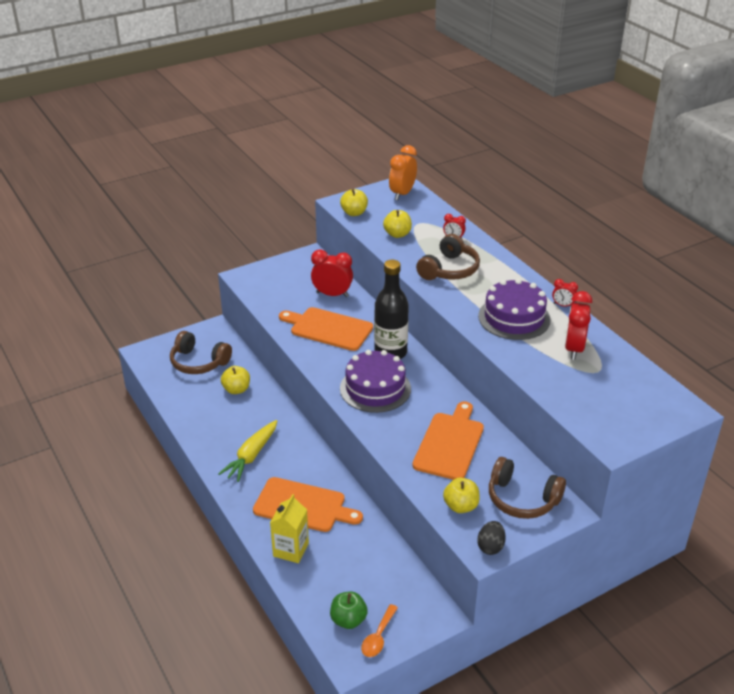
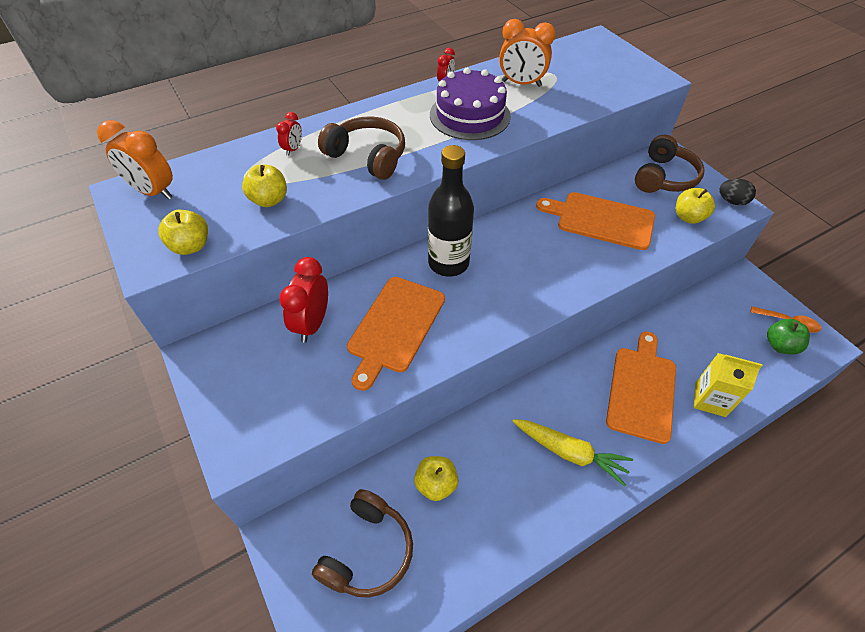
camera: 90 degrees left, 15 degrees up
(375, 388) = (519, 278): purple cake -> none
(574, 349) = (521, 83): red clock -> orange clock

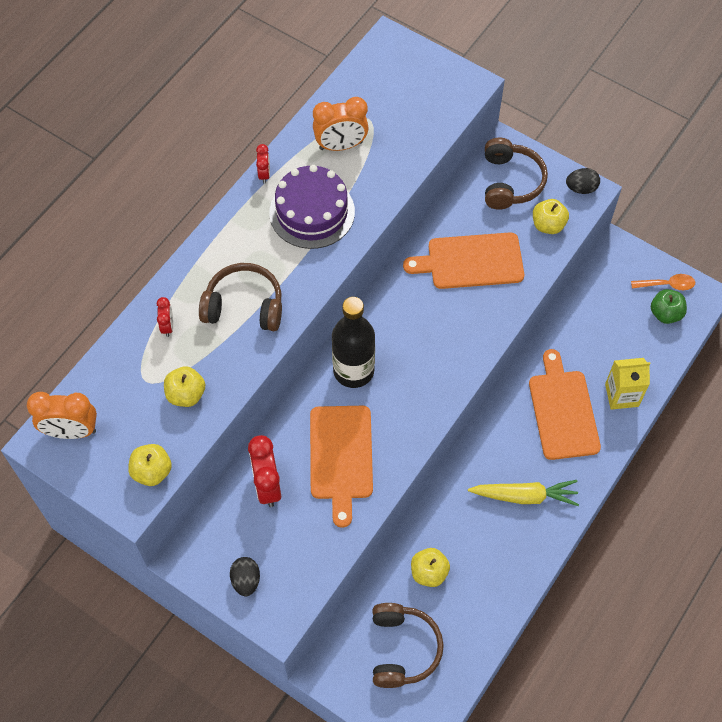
camera: 25 degrees left, 10 degrees up
(234, 398) = (246, 580): none -> black egg

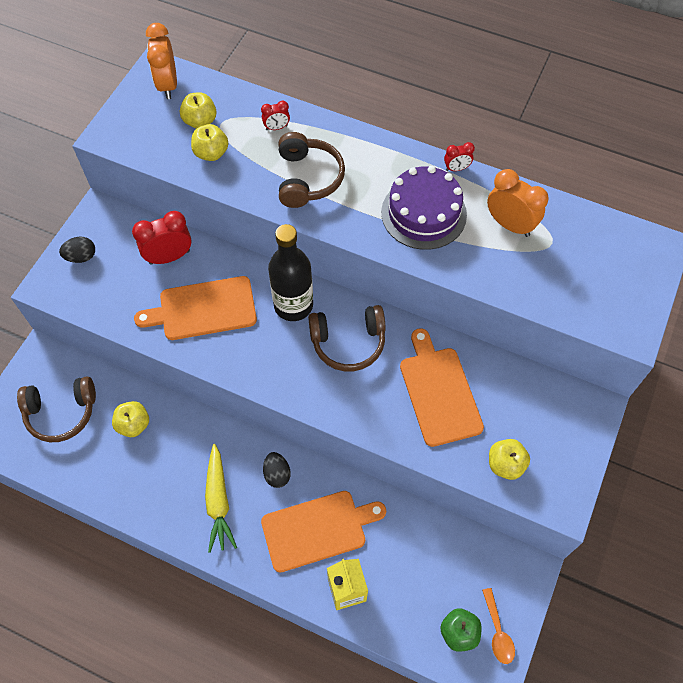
camera: 80 degrees right, 0 degrees up
(152, 471) = (136, 144): yellow apple -> yellow apple (200, 121)
(341, 145) = (510, 225): orange clock -> orange clock turned 150 degrees clockwise
(510, 182) = (550, 419): brown headphones -> brown headphones (348, 343)
(581, 188) = (565, 495): black egg -> black egg (277, 474)

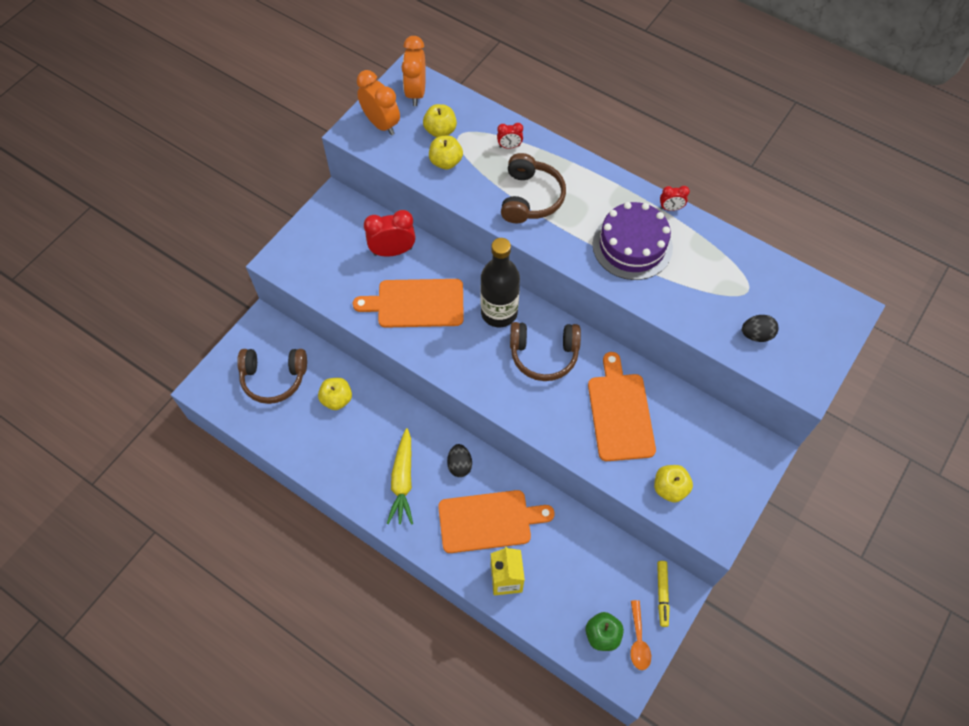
camera: 10 degrees right, 0 degrees up
(81, 257) = (313, 239): black egg -> black egg (756, 335)
(510, 225) = (711, 268): orange clock -> orange clock (381, 124)
(513, 576) = (662, 594): none -> yellow marker

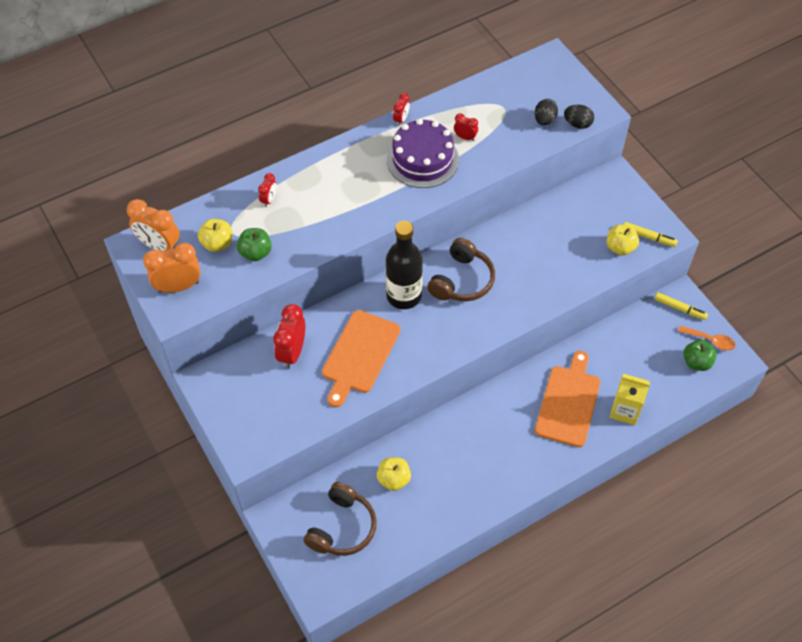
camera: 65 degrees left, 5 degrees down
(403, 481) = (502, 454): yellow carrot -> none
(446, 162) = (255, 253): yellow apple -> green apple
(459, 465) = (507, 404): black egg -> black egg (577, 124)
(530, 198) = (333, 207): brown headphones -> none
(620, 412) = (541, 251): orange cutting board -> none
(684, 271) = (465, 137): none -> red clock
(701, 513) = (648, 237): none -> yellow marker

